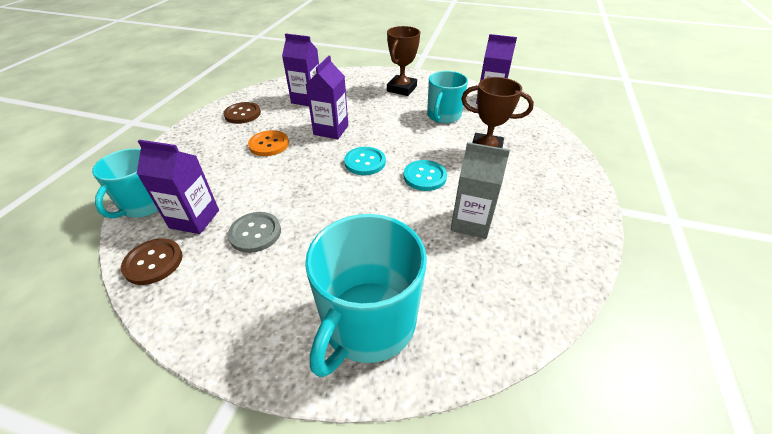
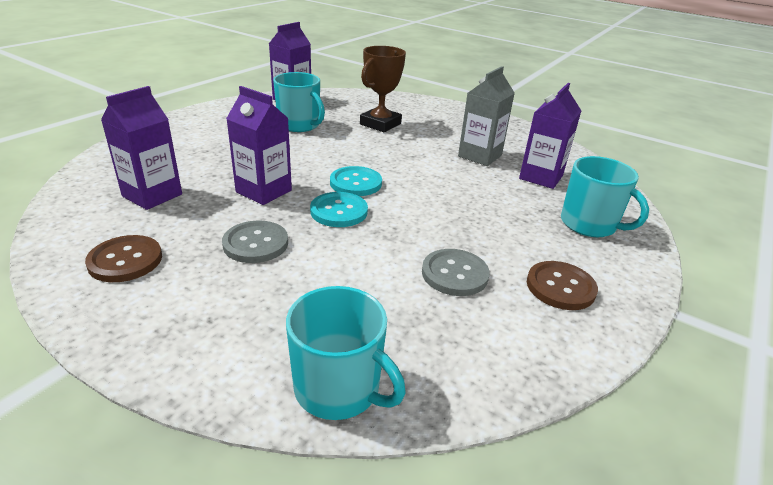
camera: 75 degrees left, 10 degrees down
(153, 262) = (487, 370): brown button -> brown button (560, 287)
(194, 219) = (405, 327): purple carton -> purple carton (541, 177)
(269, 144) = (255, 243): orange button -> grey button
(368, 323) = (589, 224): turquoise mug -> turquoise mug, size x0.65
(401, 89) = (210, 130): brown trophy -> none
(424, 176) = (403, 159): turquoise button -> turquoise button (339, 211)

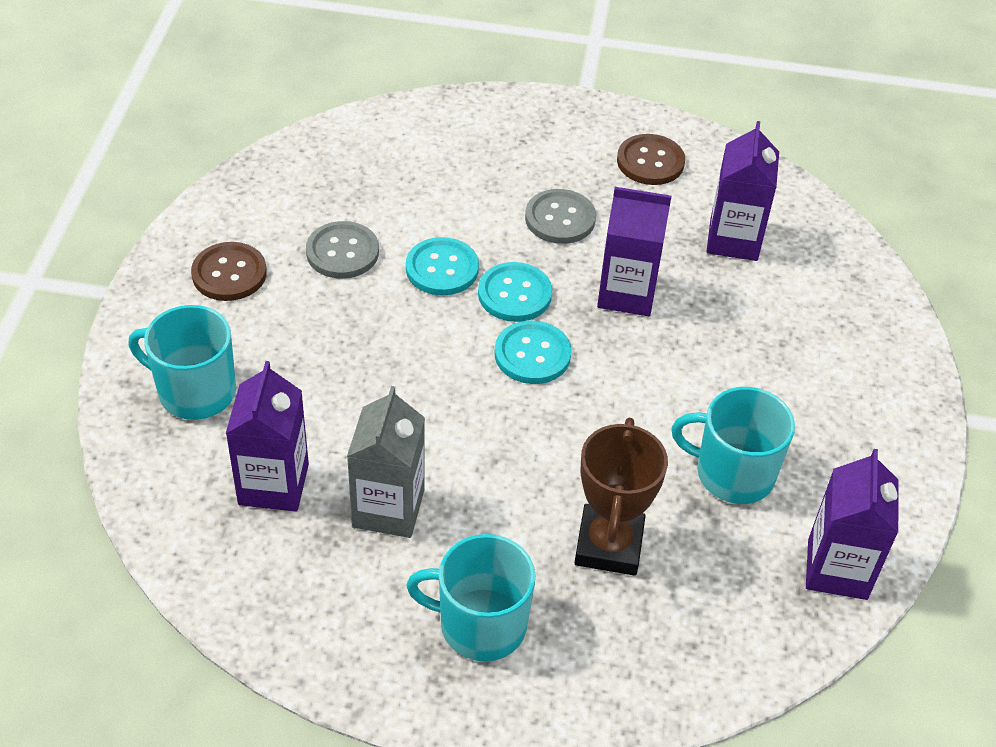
camera: 155 degrees right, 15 degrees up
(339, 388) = (388, 127): turquoise mug -> turquoise mug (480, 624)
(379, 240) = (442, 268): none -> turquoise button

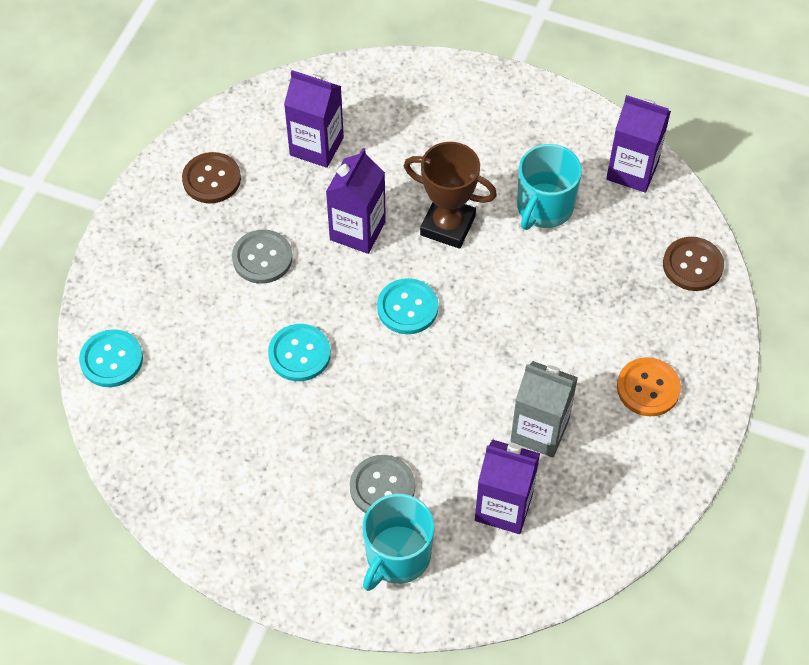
camera: 75 degrees left, 10 degrees up
(229, 273) = (266, 518): brown button -> brown button (692, 265)
(342, 252) = (261, 425): grey button -> grey button (382, 487)
(480, 624) = (648, 388): turquoise mug -> orange button
(514, 294) = (340, 307): turquoise button -> turquoise button (111, 359)
(609, 545) = (593, 297): brown trophy -> brown trophy (447, 225)

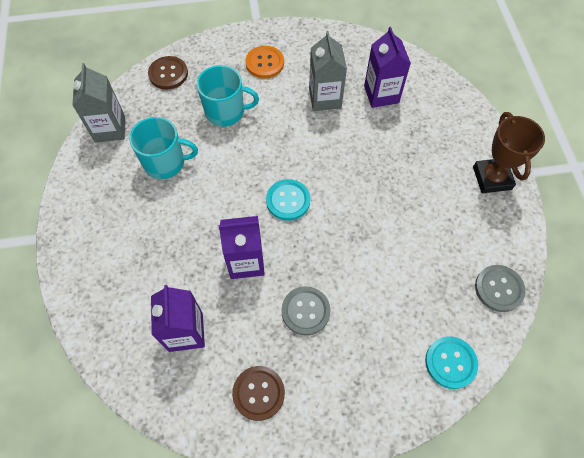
camera: 120 degrees left, 5 degrees up
(299, 354) = (362, 244): turquoise button -> none
(382, 487) = (413, 153): grey button -> grey button (499, 289)
(397, 556) = (446, 127): turquoise mug -> turquoise mug (226, 111)
(447, 225) = (210, 209): brown trophy -> brown trophy (492, 178)
(632, 171) = (110, 129): purple carton -> grey carton

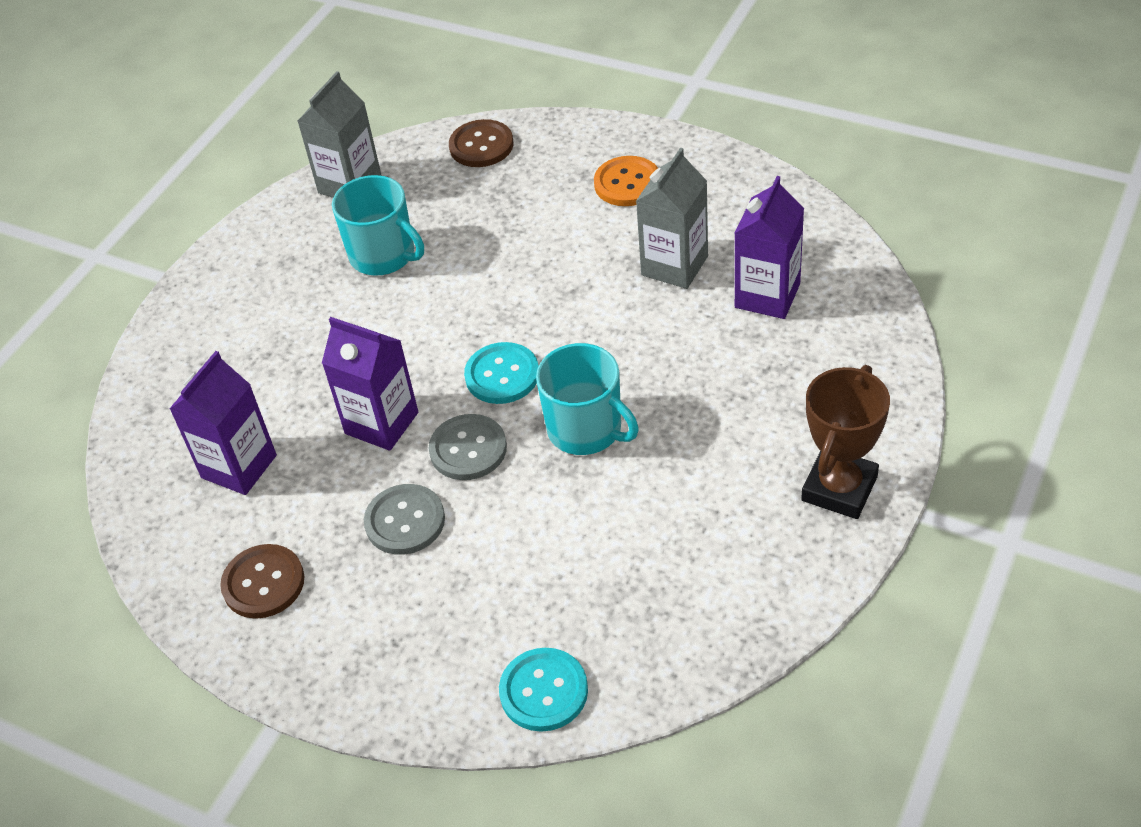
camera: 40 degrees right, 15 degrees down
(226, 111) = (517, 225): turquoise mug -> turquoise mug (586, 429)
(499, 289) = (706, 639): grey button -> grey button (468, 449)

